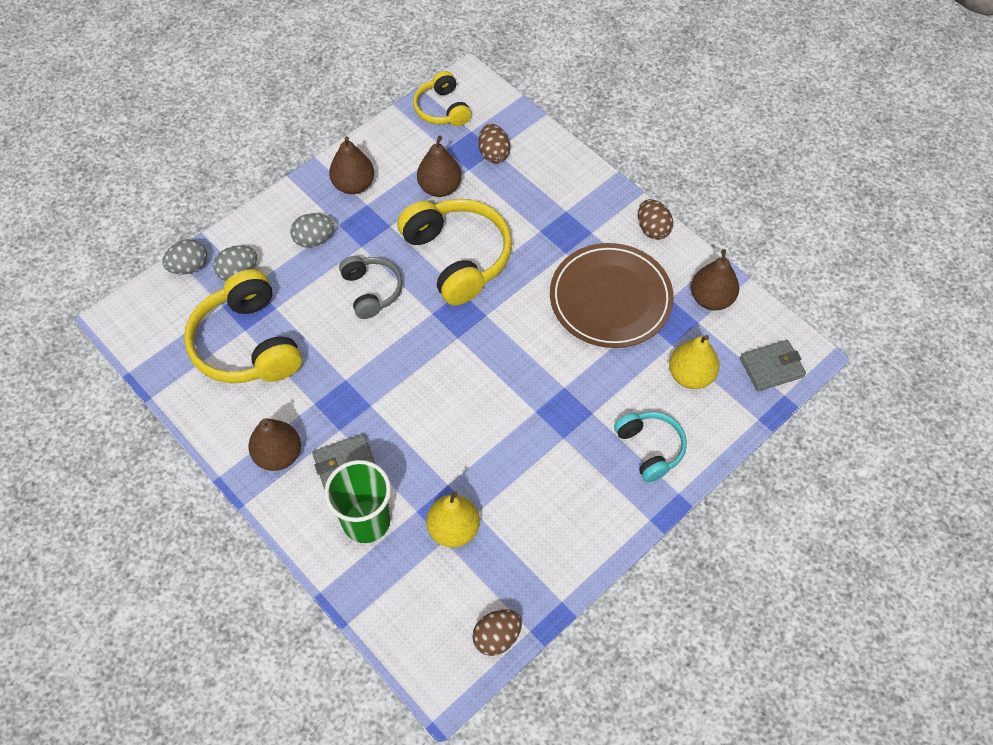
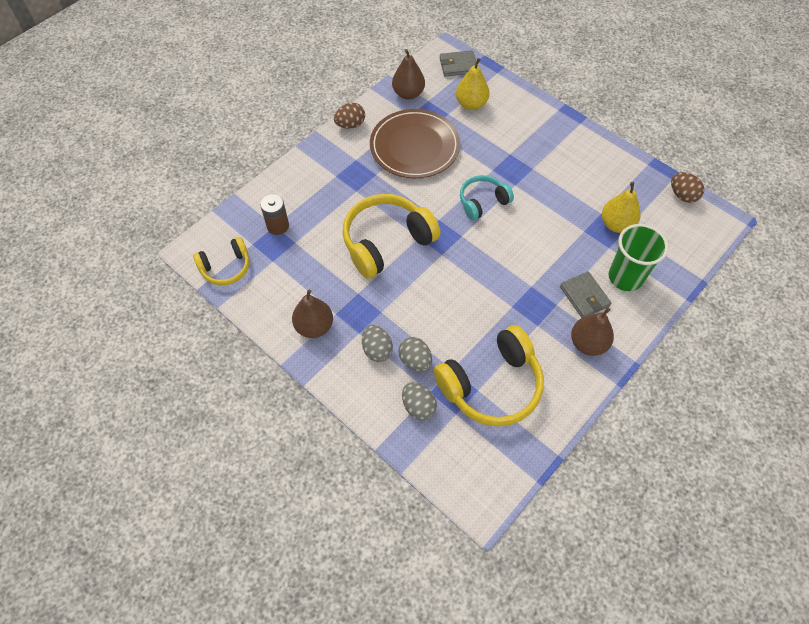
camera: 95 degrees left, 0 degrees up
(189, 267) = (416, 452): grey egg -> grey egg (415, 361)
(372, 291) = (426, 298): grey headphones -> none
(440, 187) = (315, 261): brown pear -> none
(493, 153) = (278, 226): brown egg -> brown battery
(650, 448) = (530, 123): turquoise headphones -> turquoise headphones (482, 202)
(771, 367) = (458, 65): grey wallet -> grey wallet turned 75 degrees counterclockwise

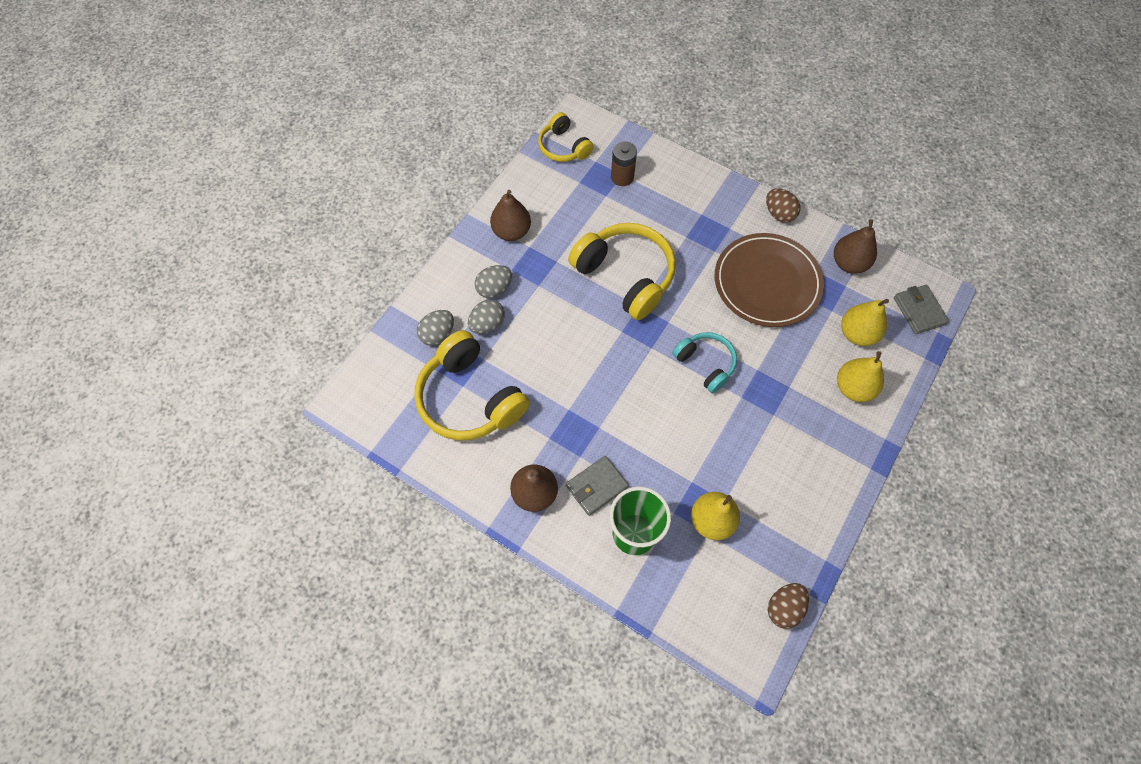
camera: 80 degrees right, 5 degrees up
(516, 117) = (853, 388): none -> yellow pear

